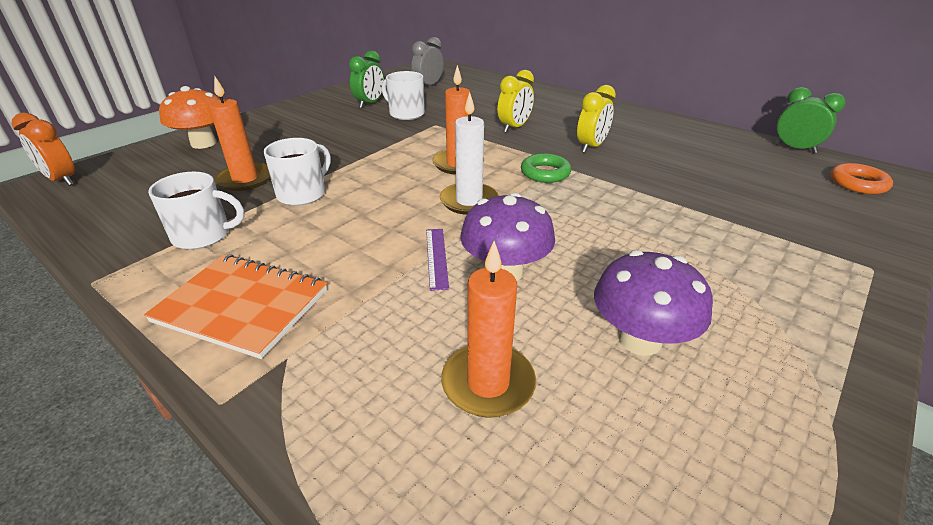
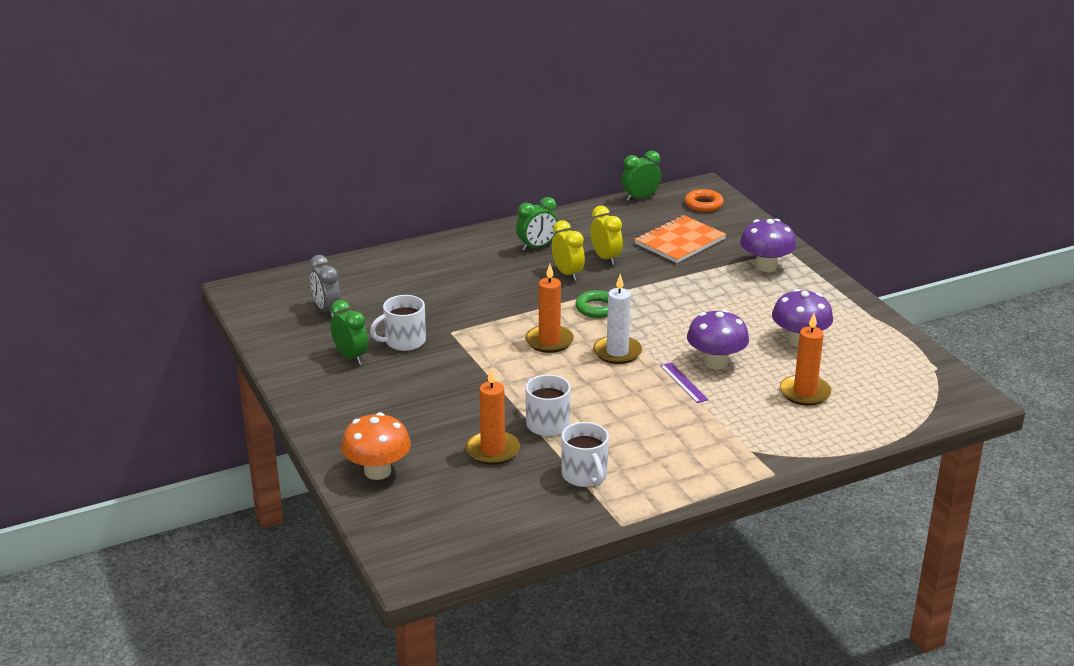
camera: 65 degrees left, 5 degrees down
(62, 180) = (406, 558): orange clock -> none
(203, 235) = (585, 475): white mug -> white mug turned 135 degrees clockwise
(242, 306) = (691, 463): orange notebook -> orange notebook (680, 241)
(436, 257) = (683, 382): purple ruler -> purple ruler turned 45 degrees clockwise
(514, 128) = (495, 295): yellow clock -> yellow clock (606, 258)
(618, 126) = (537, 247): none -> green clock
(799, 259) = (766, 266): none -> purple mushroom

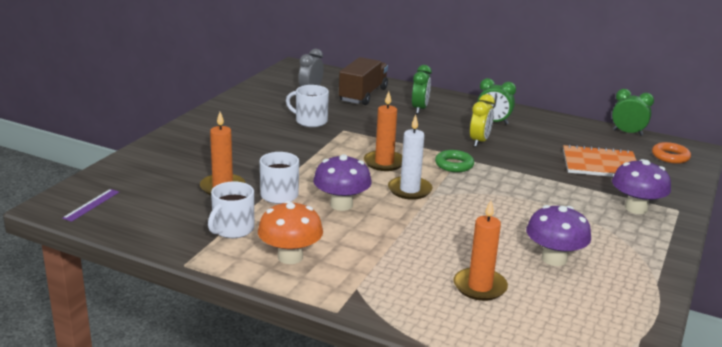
camera: 50 degrees right, 5 degrees down
(351, 357) = (270, 113): green clock -> green clock (420, 109)
(377, 471) = (153, 160): orange mushroom -> orange mushroom (290, 257)
(380, 284) = (363, 95): none -> brown truck
(606, 258) = (524, 147): yellow clock -> none
(683, 382) = (410, 228): purple ruler -> purple ruler (91, 205)
(716, 362) = (460, 232): purple mushroom -> purple mushroom (341, 205)

